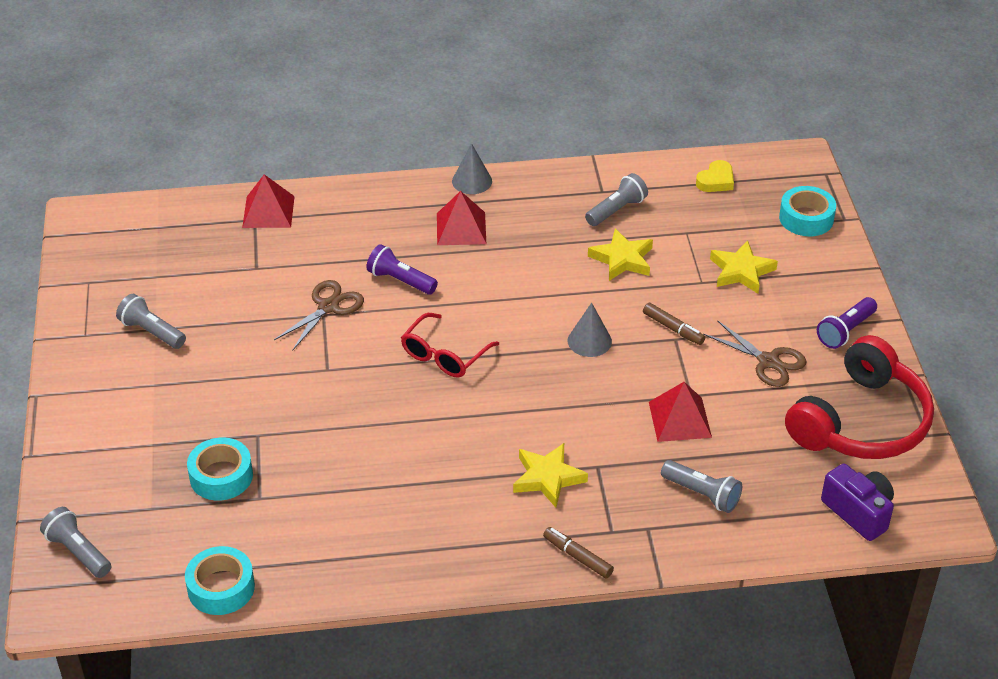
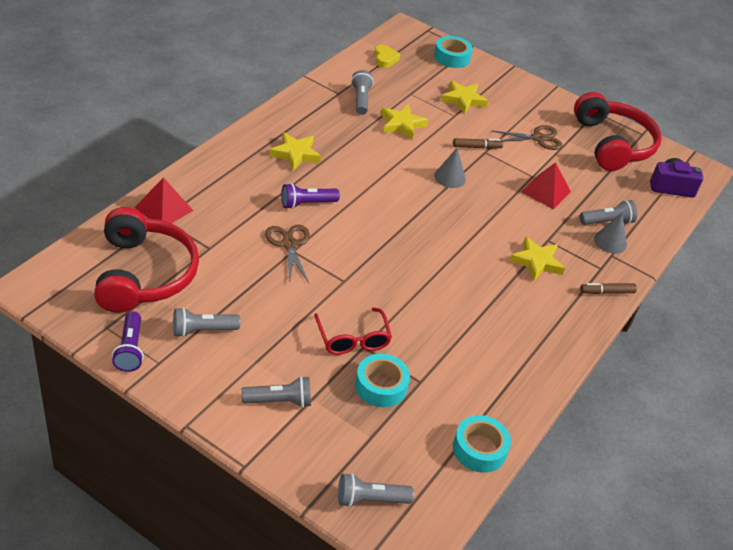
camera: 55 degrees left, 0 degrees up
(126, 427) = (279, 401): none -> grey flashlight
(174, 257) = (144, 274): none -> red headphones
(444, 355) = (393, 231): red glasses -> red glasses (352, 339)
(461, 228) = (295, 154): red pyramid -> yellow star
(472, 181) = (261, 124): grey cone -> grey cone (610, 242)
(845, 331) = (546, 104): purple flashlight -> purple flashlight (130, 349)

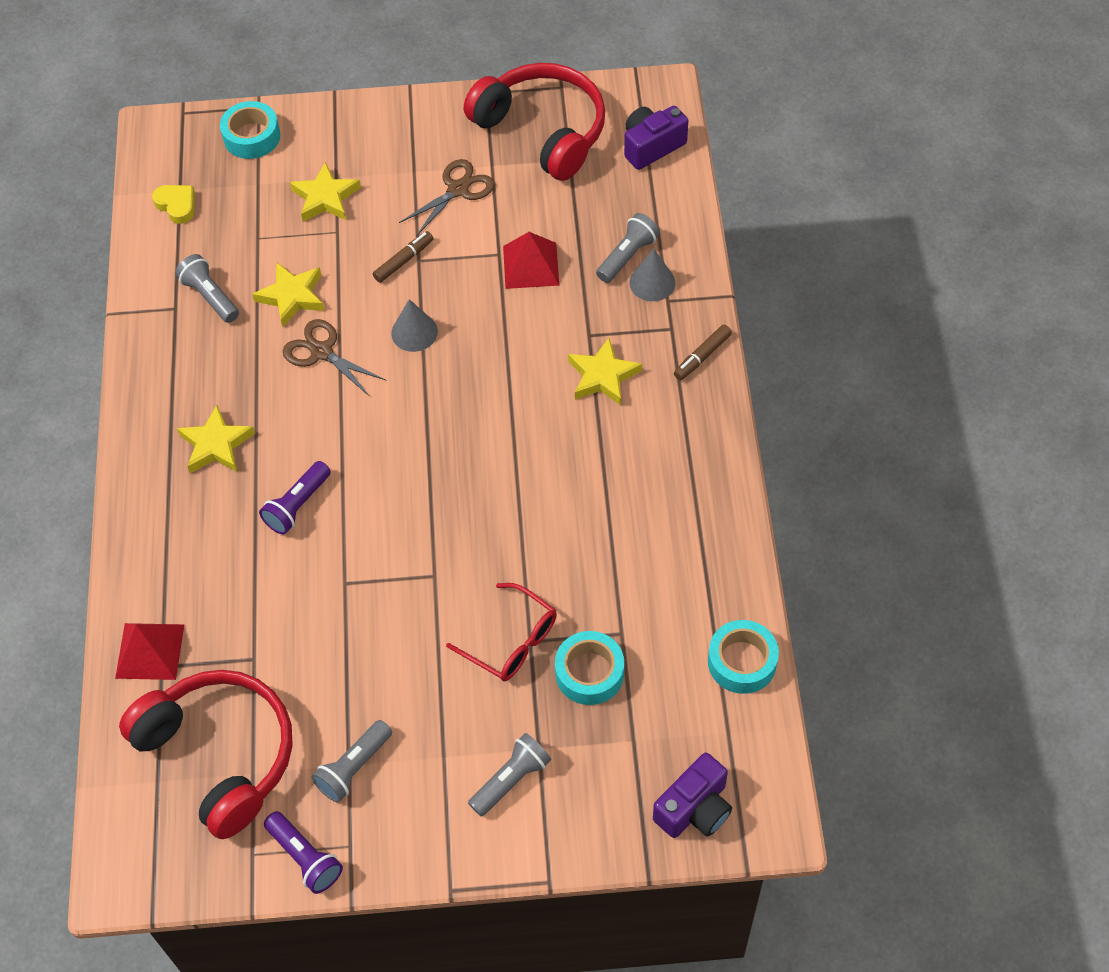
camera: 30 degrees left, 15 degrees up
(289, 244) = (332, 578): brown scissors -> brown scissors (322, 352)
(370, 499) = (694, 808): grey flashlight -> purple camera

